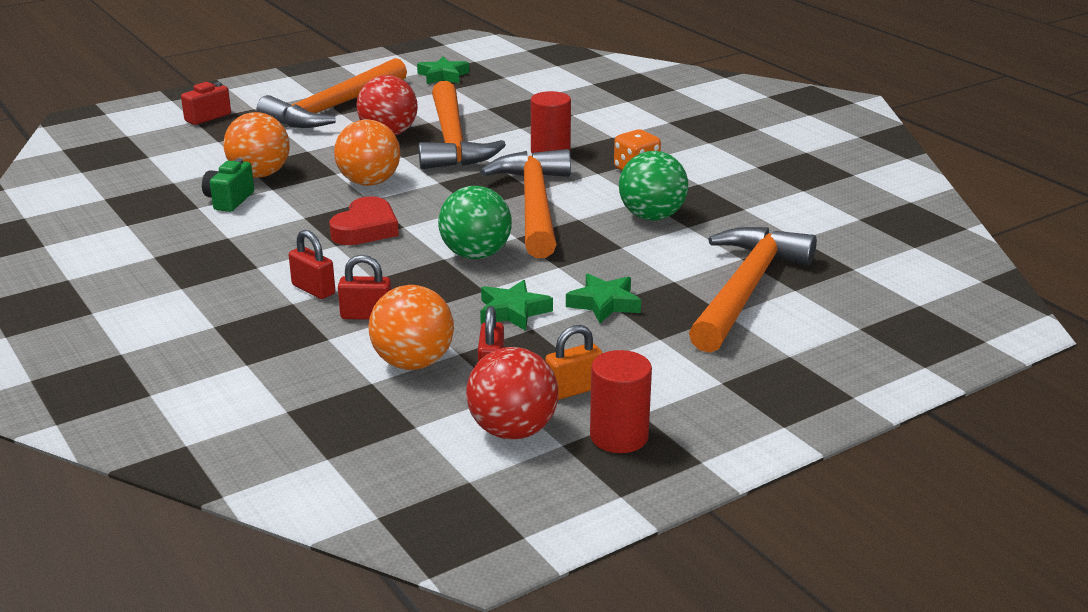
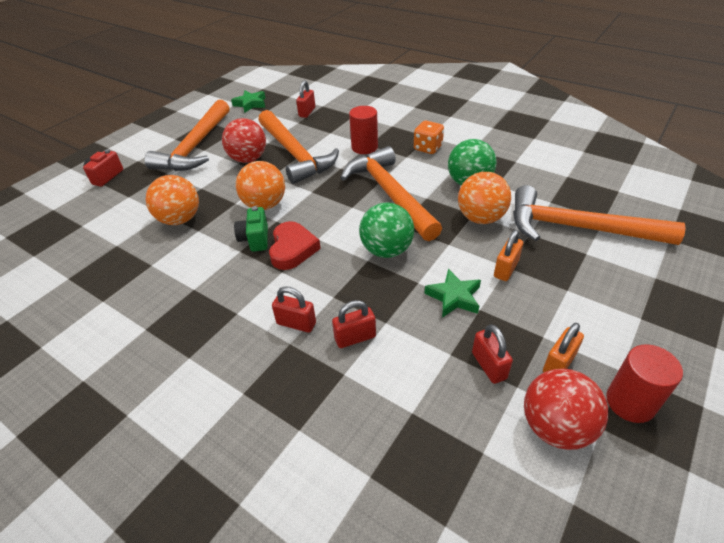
camera: 20 degrees left, 15 degrees up
(229, 200) = (172, 251): green camera -> green camera (255, 239)
(413, 363) = (426, 377): orange ball -> orange ball (480, 218)
(510, 99) = (307, 112): none -> red padlock
(604, 304) = (506, 269): green star -> orange padlock
(746, 289) = (577, 228): orange hammer -> orange hammer turned 75 degrees counterclockwise

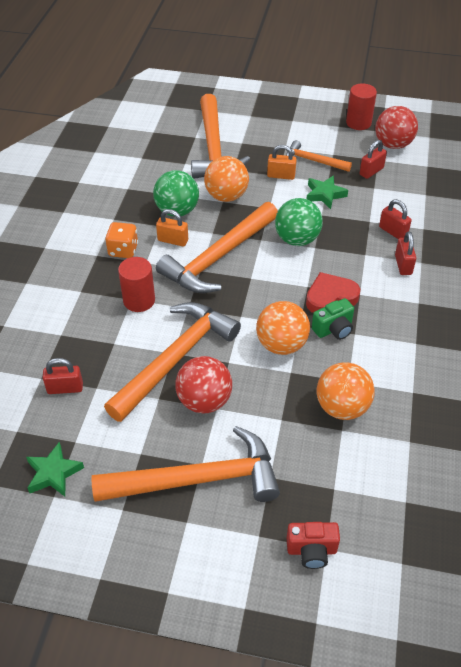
camera: 115 degrees left, 5 degrees up
(530, 309) = (313, 161): none -> orange hammer
(558, 363) = (350, 147): orange padlock -> orange padlock (173, 240)

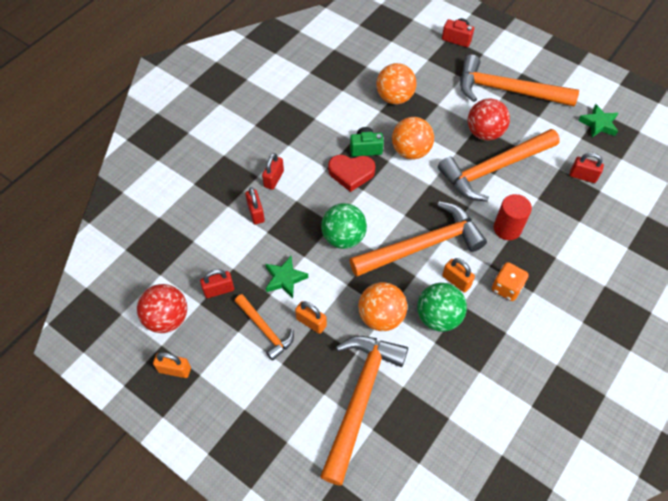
camera: 155 degrees left, 10 degrees up
(358, 123) = (174, 370): red cylinder -> orange padlock

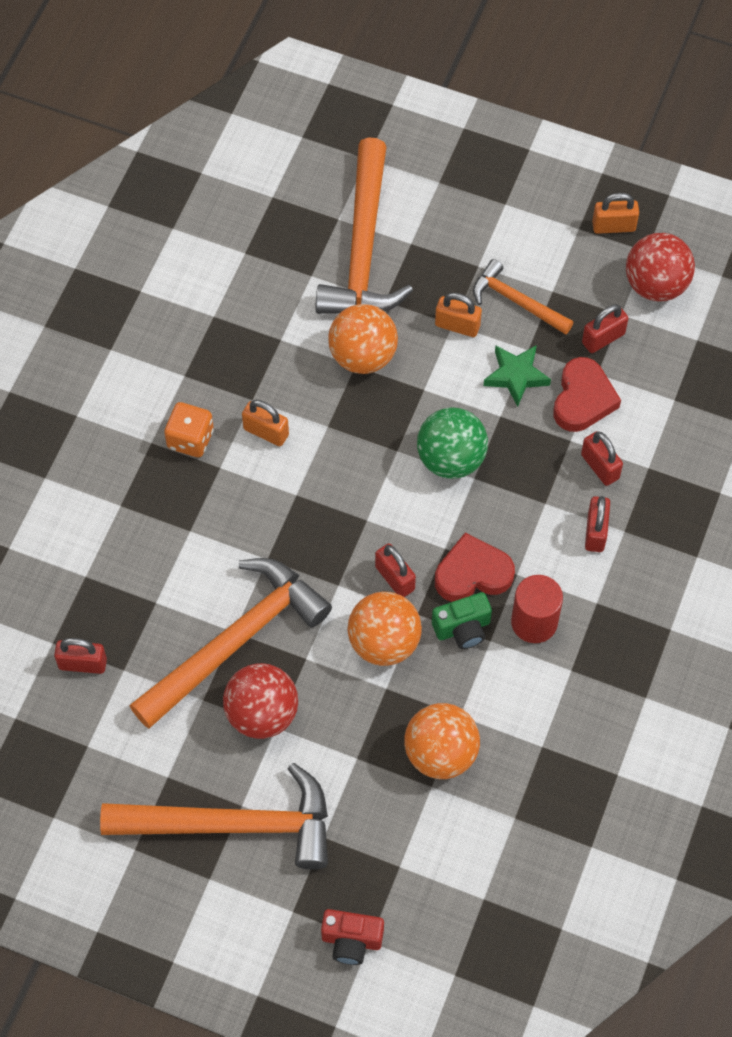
camera: 165 degrees right, 5 degrees up
(249, 254) = (583, 399): none -> red heart
(396, 180) = (395, 578): none -> red padlock
(422, 245) = (327, 475): orange hammer -> none
(438, 317) = (282, 374): green ball -> none
(507, 228) = (200, 535): red cylinder -> red cylinder (534, 622)
(598, 124) = (56, 786): green star -> none

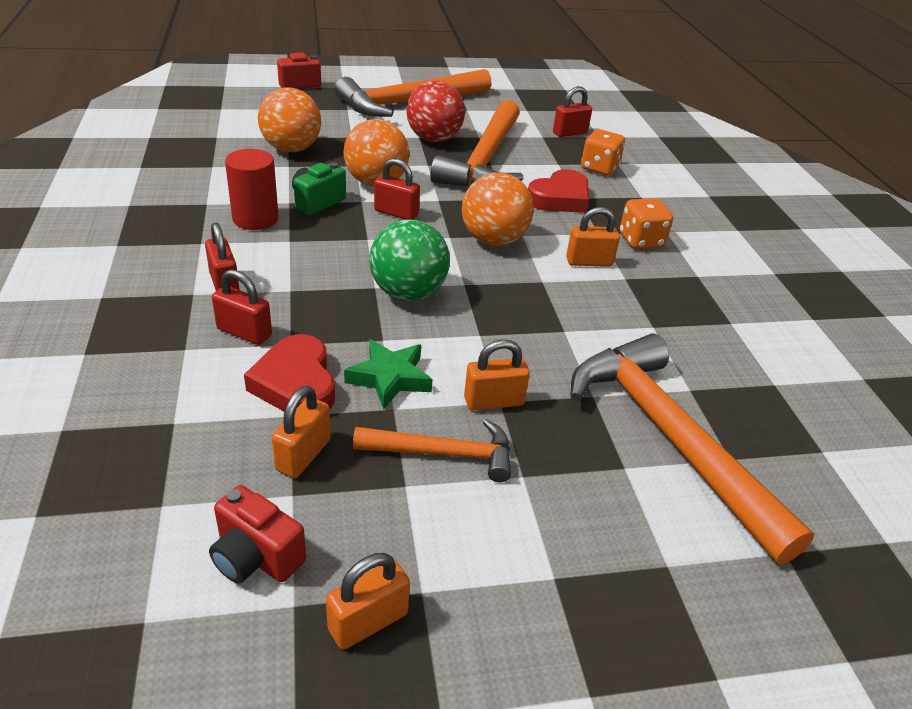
camera: 145 degrees right, 25 degrees down
(117, 574) = (599, 168): none -> orange dice
(363, 356) = (565, 340): orange ball -> orange ball (493, 240)
(472, 573) = (330, 231): red heart -> red heart (560, 198)
(603, 338) = (303, 455): red padlock -> orange padlock
(656, 284) = (256, 557): red ball -> red camera

